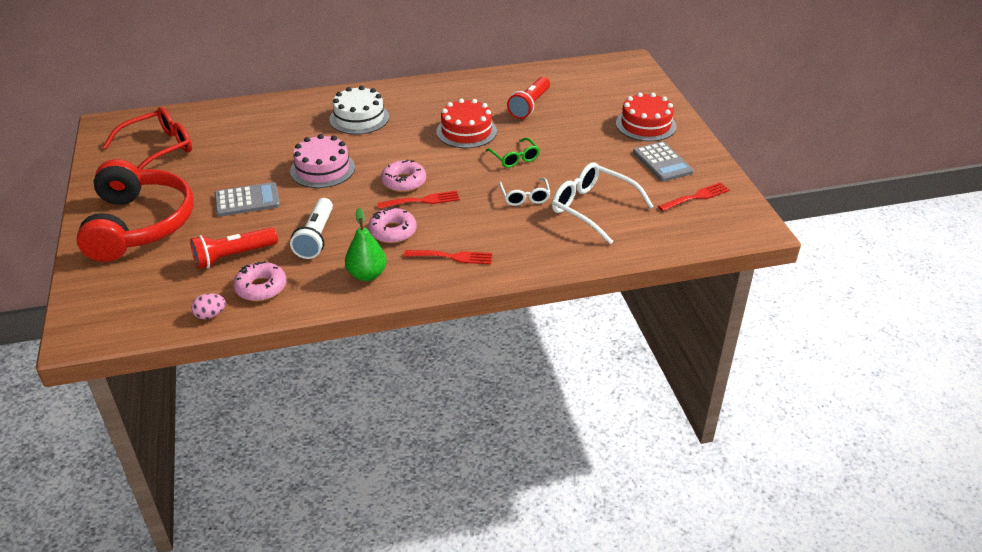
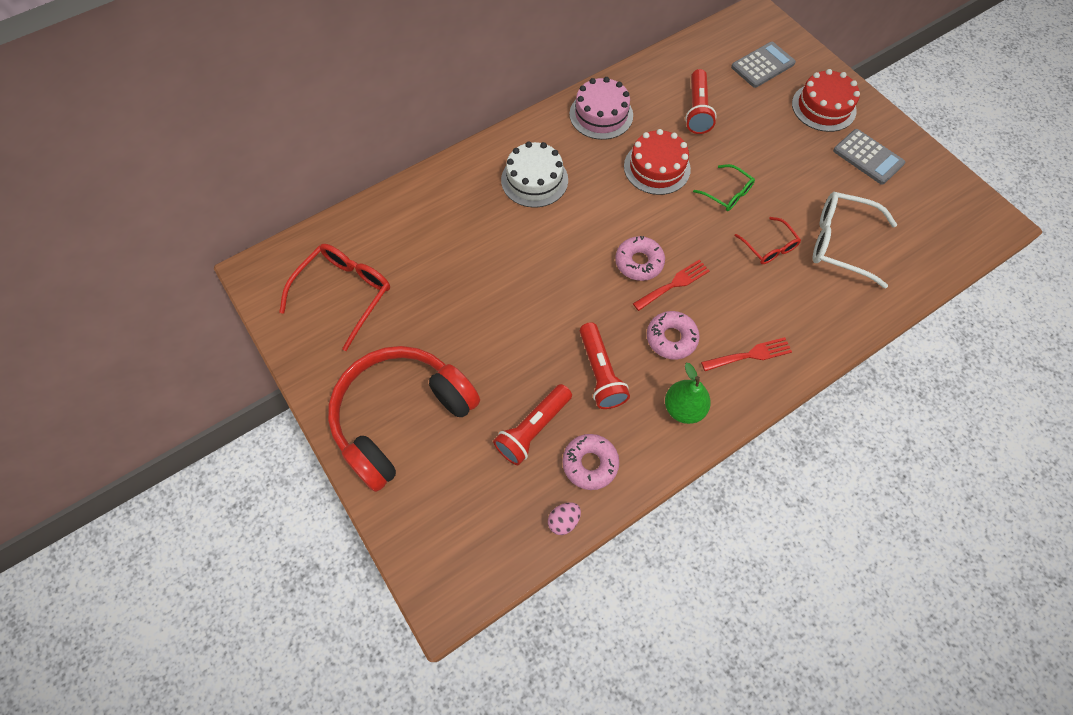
camera: 20 degrees left, 25 degrees up
(139, 225) = (401, 417): red headphones -> red headphones turned 105 degrees counterclockwise
(247, 200) = (494, 342): grey calculator -> grey calculator (762, 65)
(316, 237) = (600, 373): white flashlight -> red flashlight
(322, 169) = (544, 270): pink cake -> pink cake (601, 115)
(525, 197) = (769, 247): white glasses -> red glasses
(696, 197) = (924, 197): red fork -> none

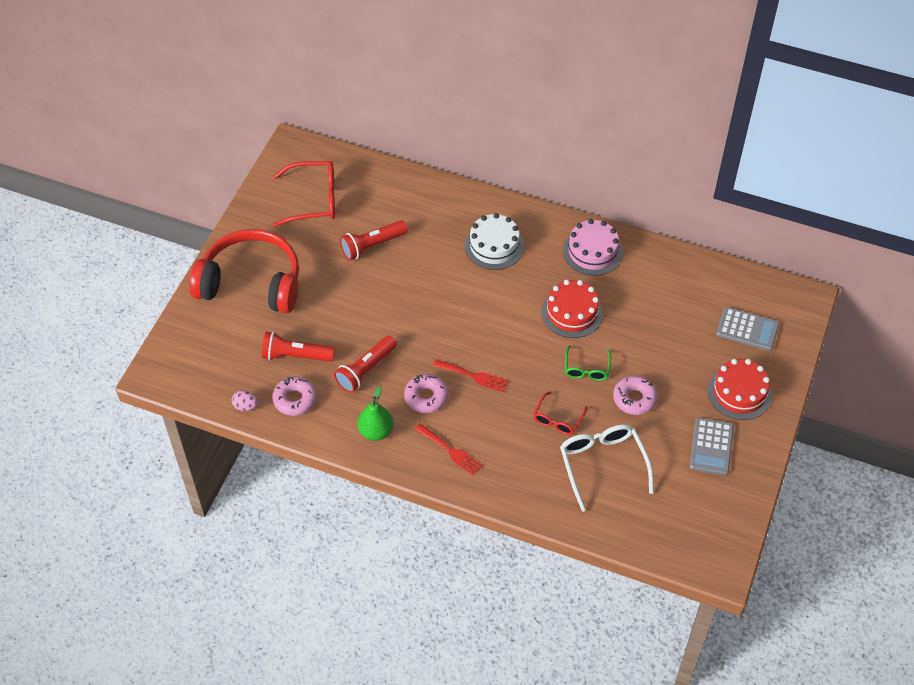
camera: 55 degrees right, 10 degrees down
(639, 262) = (474, 346): pink donut -> pink donut (634, 399)
(697, 110) = (654, 309): red flashlight -> red flashlight (372, 246)

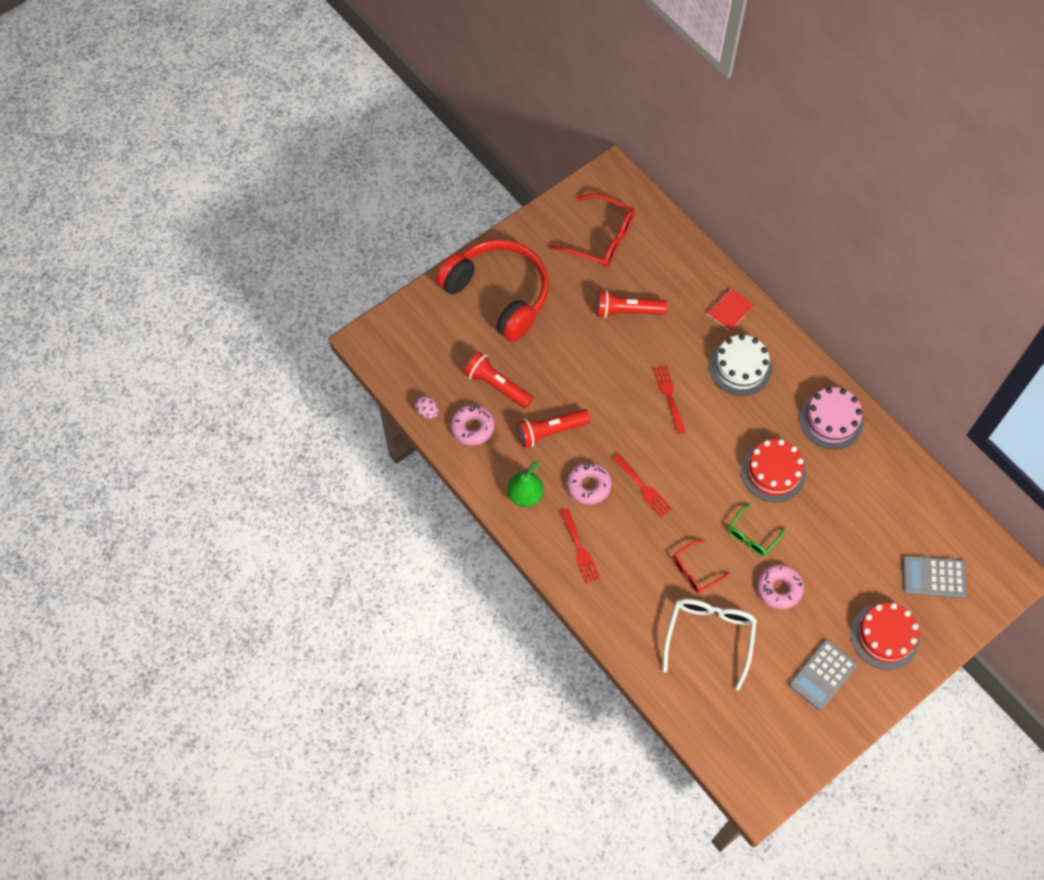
camera: 30 degrees right, 10 degrees up
(449, 294) = (669, 396): none -> red fork
(458, 207) = (729, 310): none -> red notebook
(747, 329) = (933, 577): grey calculator -> grey calculator turned 135 degrees clockwise

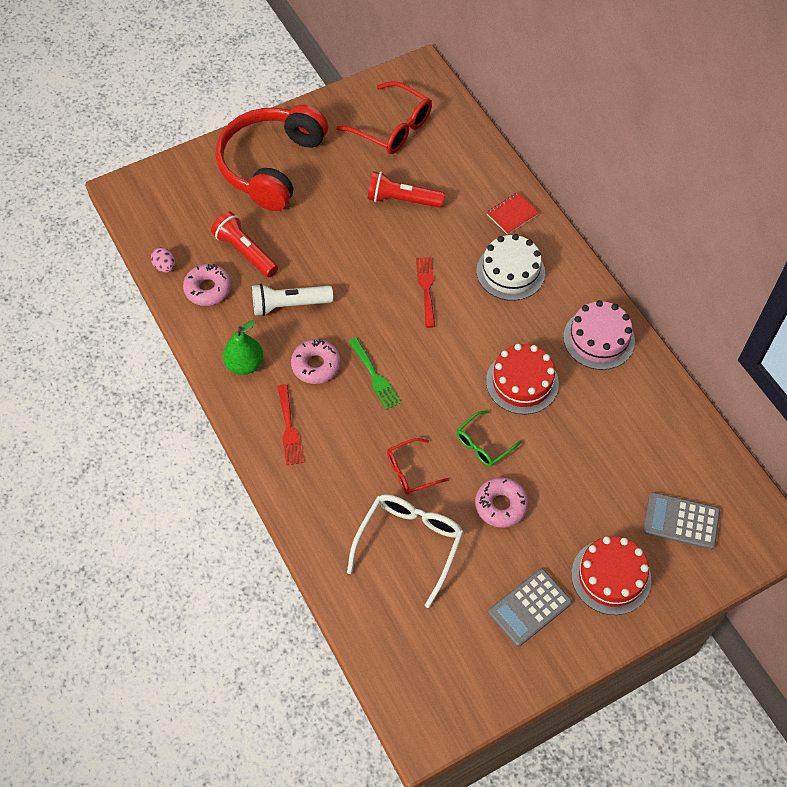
camera: 10 degrees right, 5 degrees down
(498, 294) = (271, 165): red headphones -> red headphones turned 120 degrees counterclockwise
(550, 431) = (289, 305): red flashlight -> white flashlight
(643, 487) = (375, 376): red fork -> green fork

